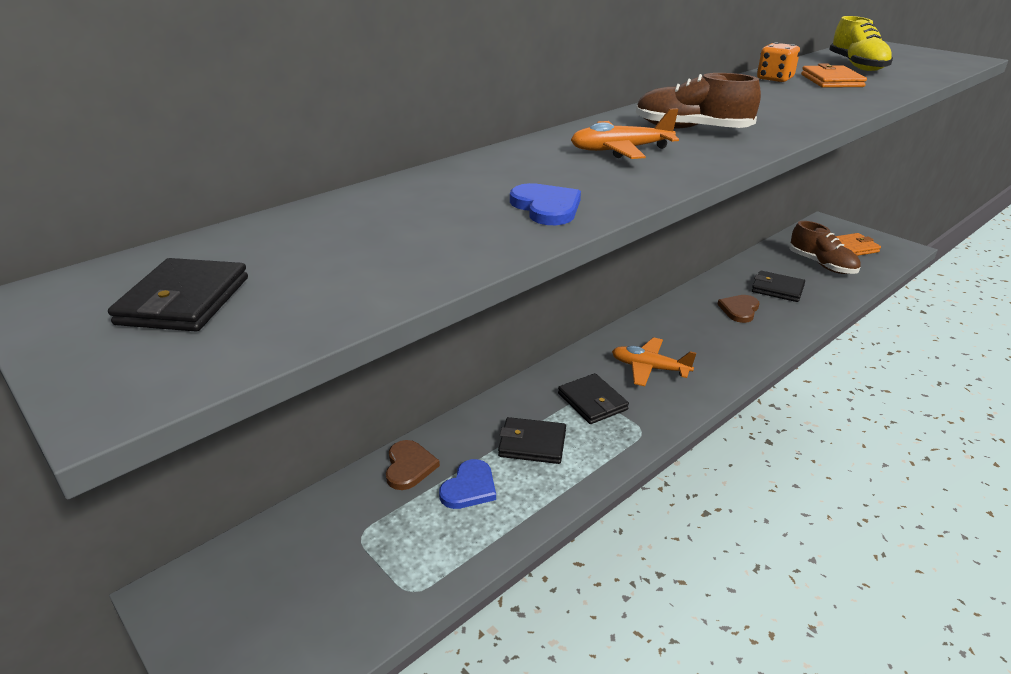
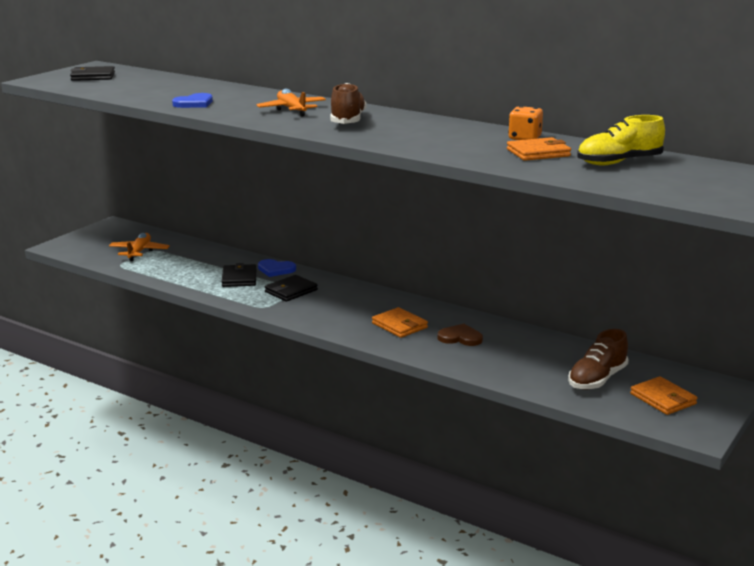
camera: 75 degrees right, 10 degrees down
(409, 466) = (208, 252): brown heart -> none
(469, 487) = (195, 267): blue heart -> blue heart (276, 269)
(649, 368) = (342, 306): orange plane -> orange plane (139, 252)
(708, 339) = (399, 325): none -> orange wallet
(777, 289) = (517, 355): black wallet -> none

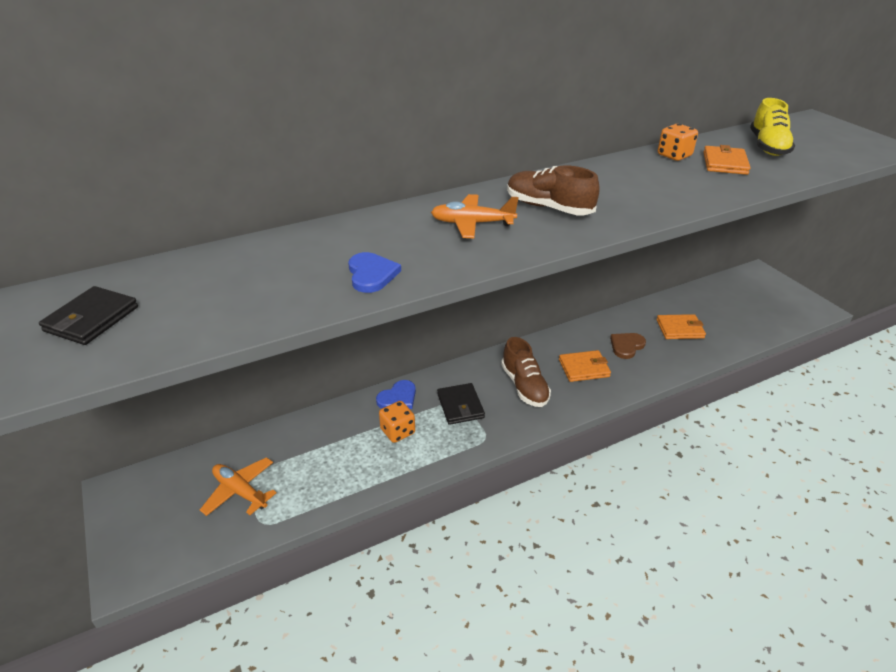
camera: 60 degrees left, 15 degrees up
(239, 278) = (397, 431): black wallet -> orange dice
(597, 379) = (728, 314): brown shoe -> brown shoe (524, 386)
(663, 399) = (767, 301): orange wallet -> orange wallet (679, 329)

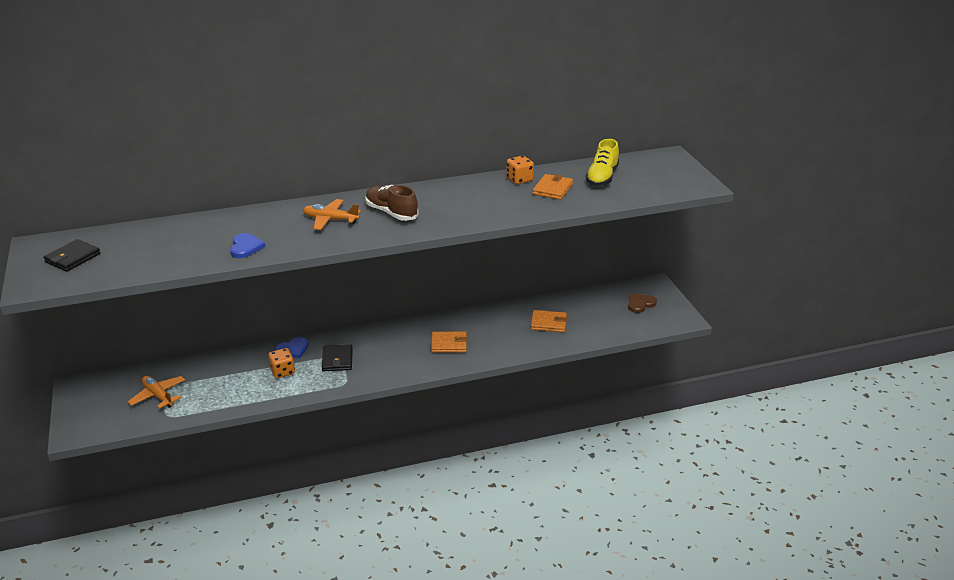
camera: 10 degrees right, 5 degrees down
(524, 386) = (394, 352): brown shoe -> none
(626, 346) = (494, 331): brown heart -> brown heart (640, 304)

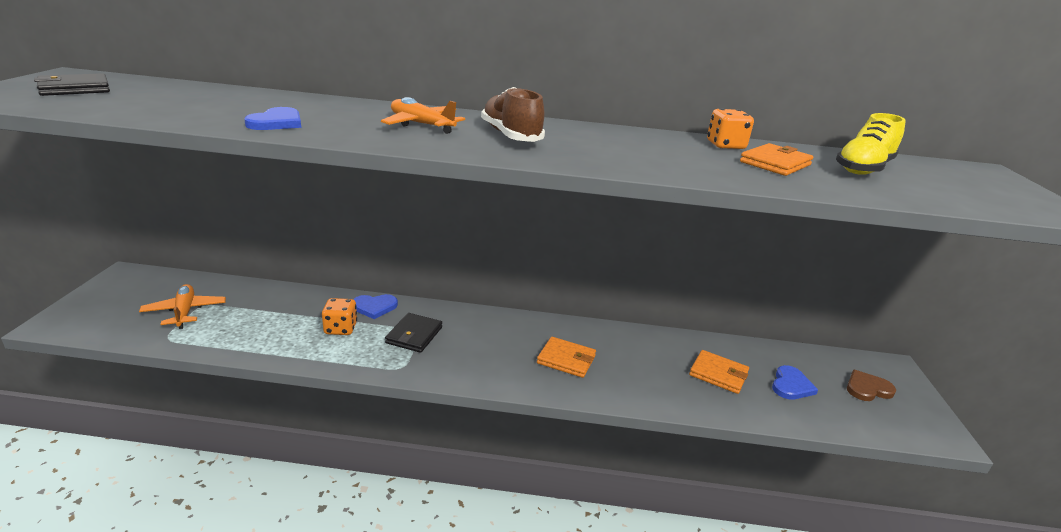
camera: 20 degrees right, 5 degrees down
(594, 316) = (791, 385): none -> blue heart

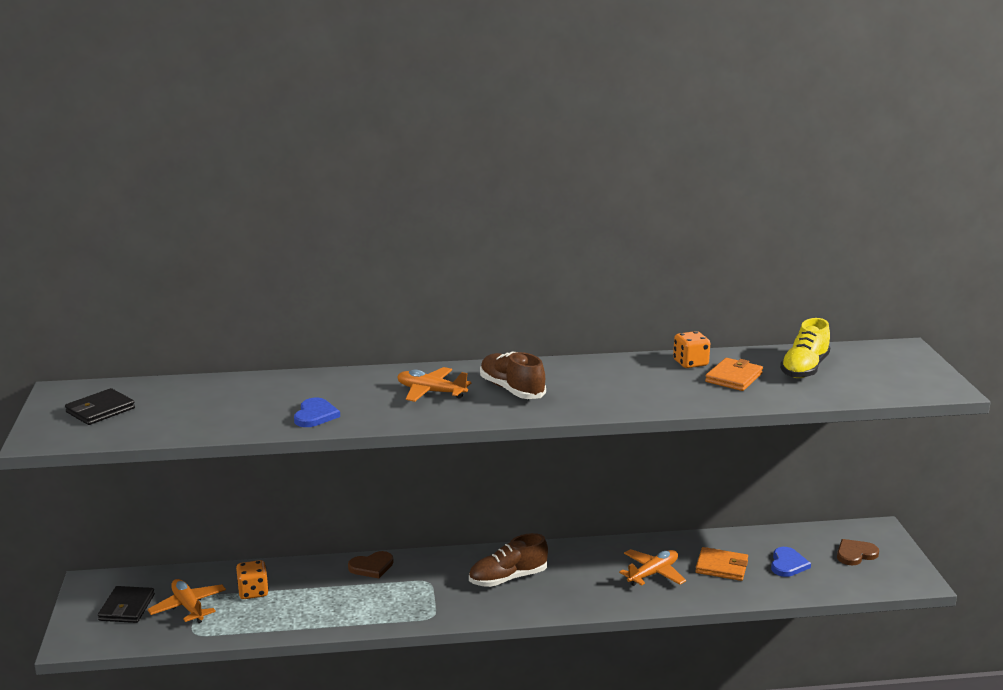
camera: 10 degrees left, 5 degrees down
(340, 328) = (353, 593): orange dice -> orange dice (253, 592)
(374, 307) = (371, 567): blue heart -> brown heart
(414, 335) = (427, 586): black wallet -> black wallet (127, 607)
(495, 343) = (508, 578): none -> brown shoe
(566, 359) = (580, 580): orange wallet -> none
(644, 367) = (653, 574): none -> orange plane

